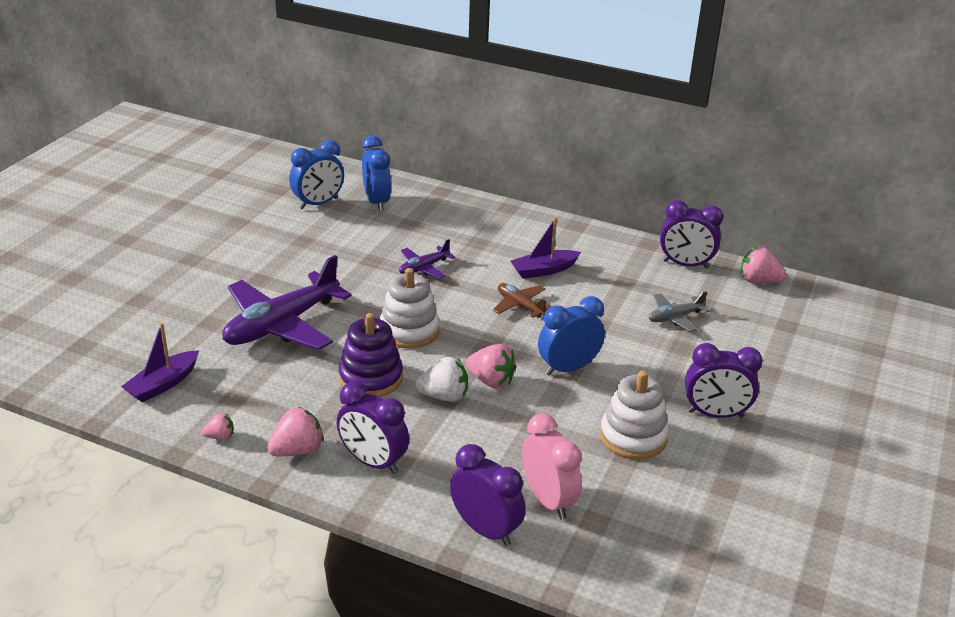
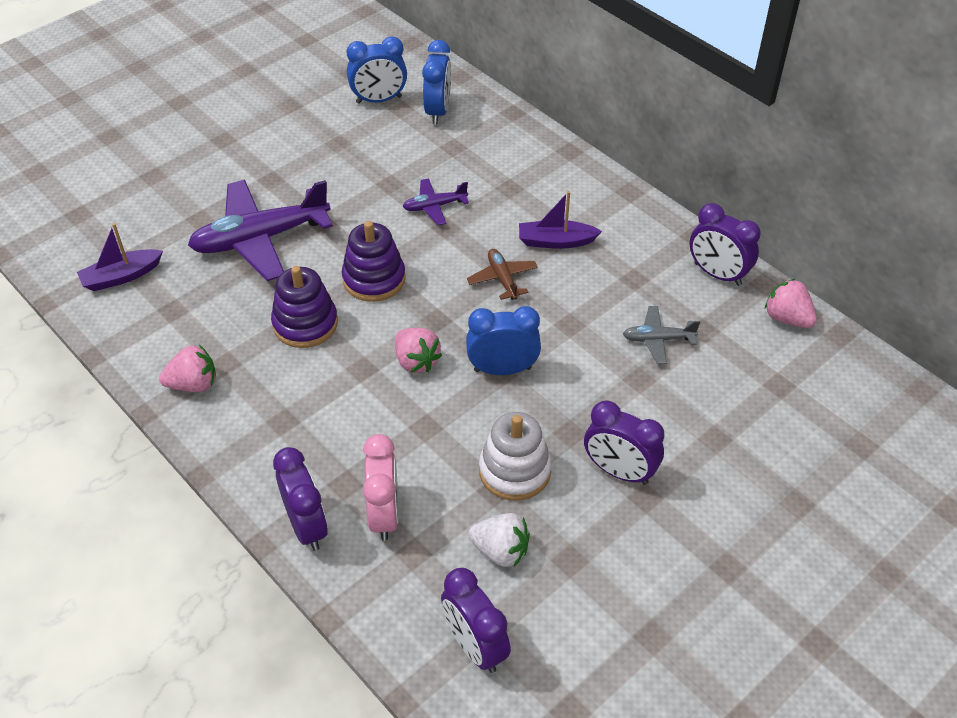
camera: 25 degrees right, 15 degrees up
(220, 437) = (137, 348): pink strawberry -> none
(373, 462) = (251, 419): purple clock -> purple clock (475, 646)
(409, 331) = (374, 279): white stacking toy -> purple stacking toy
(444, 396) = (360, 365): white strawberry -> white strawberry (500, 551)

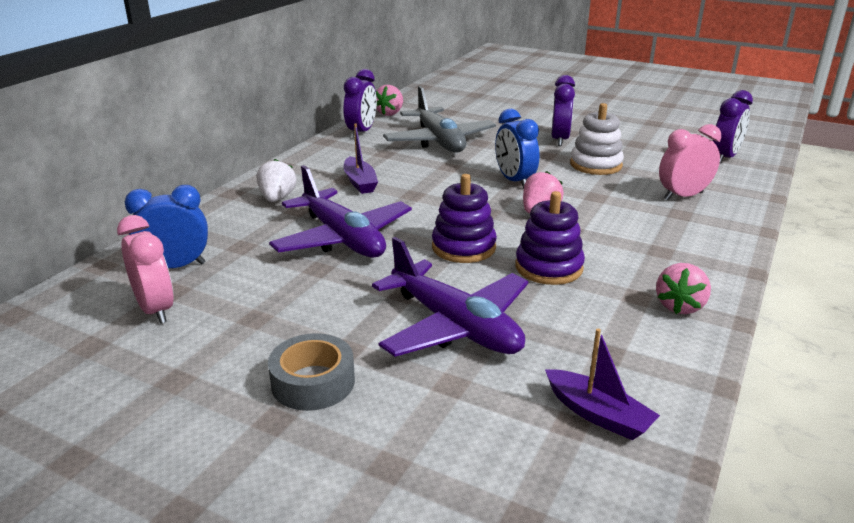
camera: 110 degrees left, 20 degrees down
(193, 384) = (680, 306): pink strawberry -> pink strawberry turned 120 degrees counterclockwise
(246, 159) = (313, 382): none -> grey tape
(307, 526) = (730, 219): purple clock -> none
(379, 100) = (155, 309): blue clock -> pink clock
(434, 206) = (343, 238): purple plane -> purple plane, size x2.09
(500, 551) = (657, 160): white strawberry -> white strawberry (277, 198)
(502, 279) = (419, 195): brown plane -> none
(658, 339) = (439, 141): grey plane -> grey plane, size x2.09

